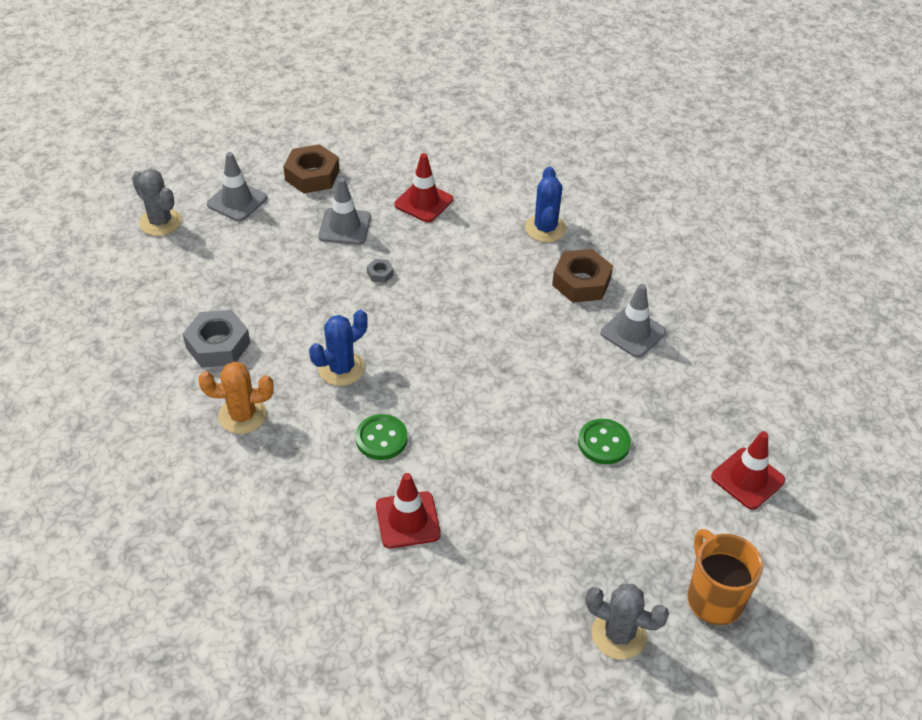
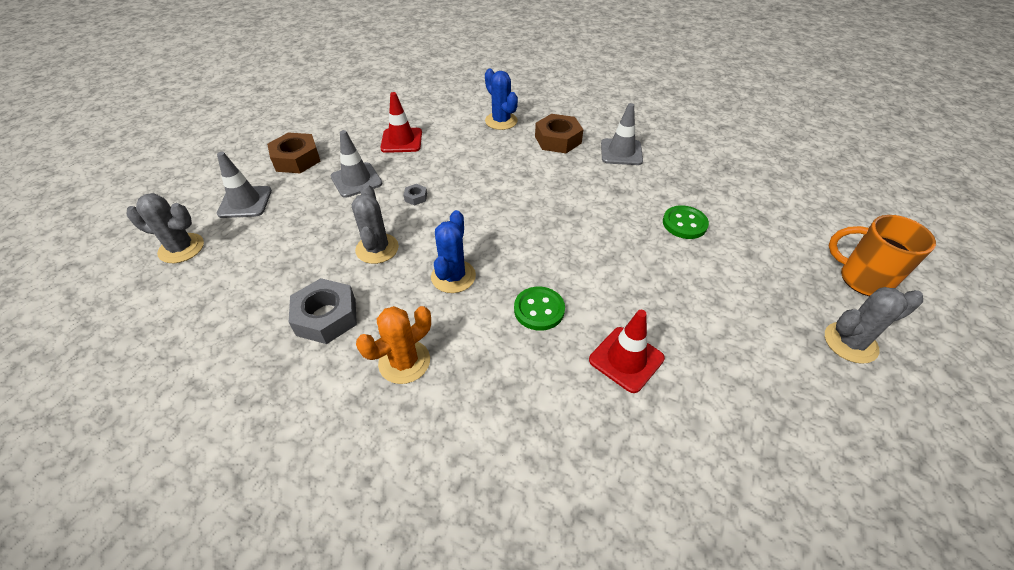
camera: 35 degrees left, 0 degrees up
(304, 307) = (377, 249): none -> grey cactus
(747, 479) = (783, 197): red traffic cone -> none

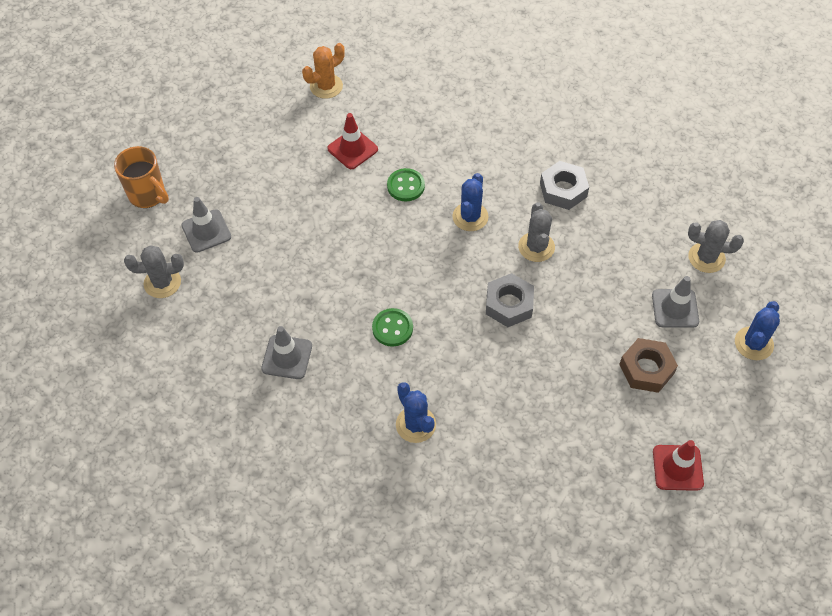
camera: 175 degrees left, 10 degrees up
(183, 180) = (753, 343): none -> blue cactus
(356, 180) = (573, 332): grey traffic cone -> grey traffic cone (206, 231)
(401, 140) = (534, 394): red traffic cone -> red traffic cone (677, 468)
(404, 362) = (501, 156): orange cactus -> orange cactus (326, 86)
(416, 197) = (509, 304): grey nut -> grey nut, size x2.22
(558, 140) = (352, 383): brown nut -> none
(684, 224) = (262, 257): green button -> green button (392, 328)
(850, 342) = (195, 150): grey cactus -> grey cactus (162, 283)

